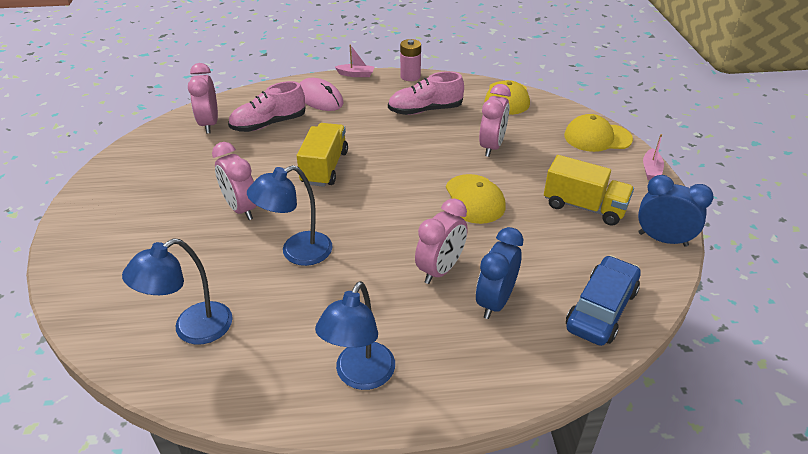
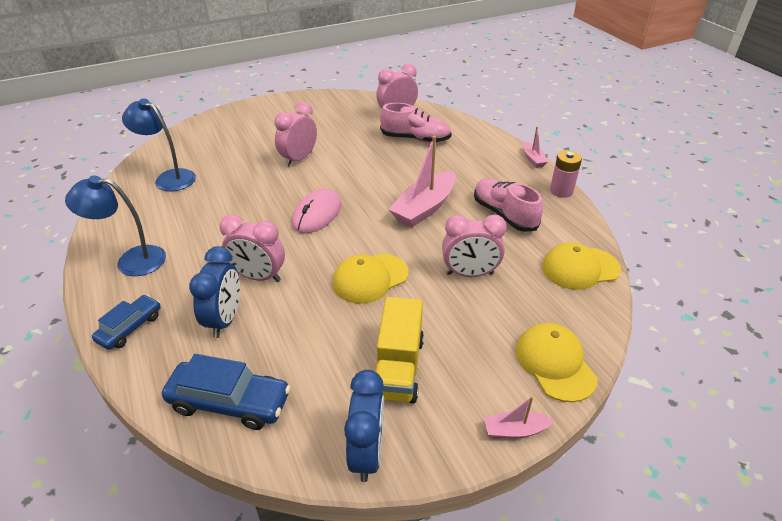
camera: 70 degrees right, 0 degrees up
(269, 124) = (415, 139): pink shoe -> pink shoe turned 150 degrees clockwise
(297, 252) = (257, 197): blue lamp -> none
(320, 98) = (474, 151): pink mouse -> pink mouse (317, 214)
(324, 167) = (371, 181): yellow truck -> none
(390, 147) = (424, 208): none -> pink boat
(481, 379) = (130, 328): none -> blue car
(495, 302) = (225, 320): blue clock -> blue clock turned 90 degrees clockwise

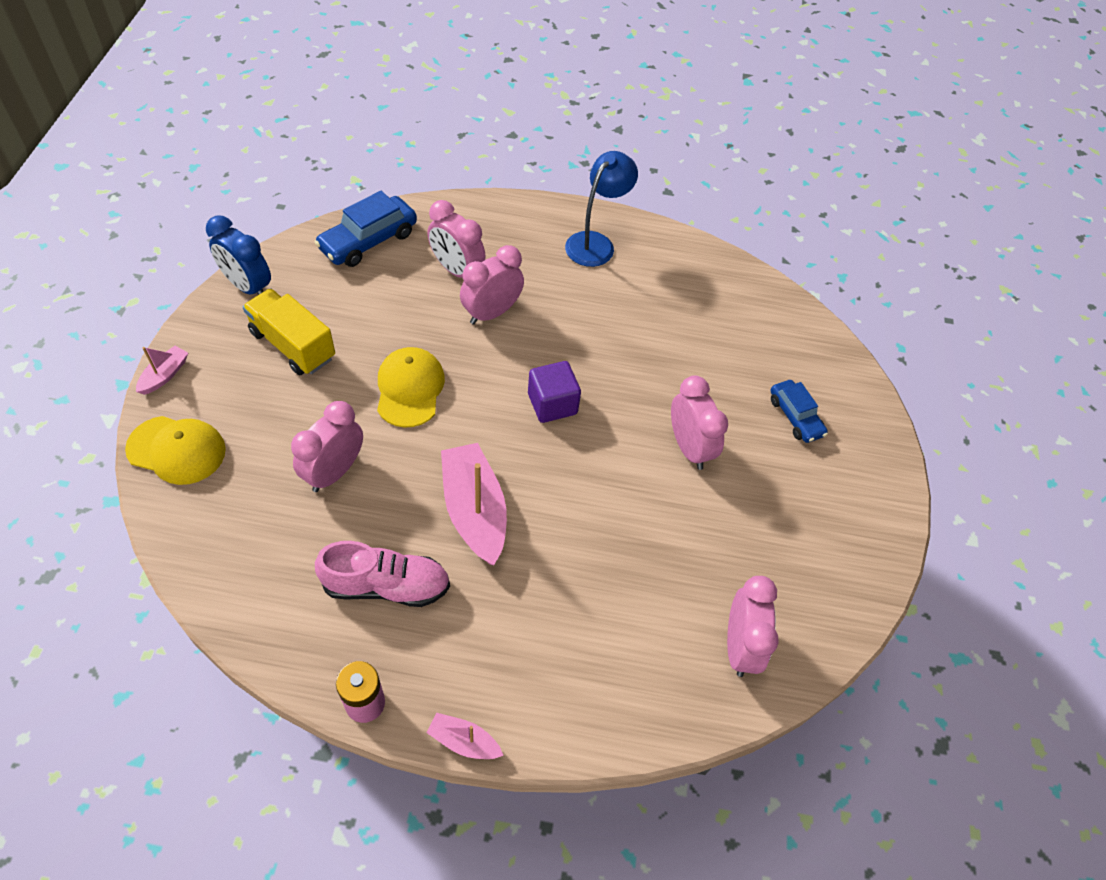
camera: 120 degrees right, 15 degrees up
(130, 328) = (502, 217): blue car -> blue car (795, 417)
(169, 178) = (733, 314): blue lamp -> none
(225, 320) = (457, 270): blue clock -> pink clock
(317, 214) = (552, 404): pink mouse -> purple cube
(415, 139) = (644, 618): pink shoe -> none
(580, 268) = (236, 581): yellow cap -> none

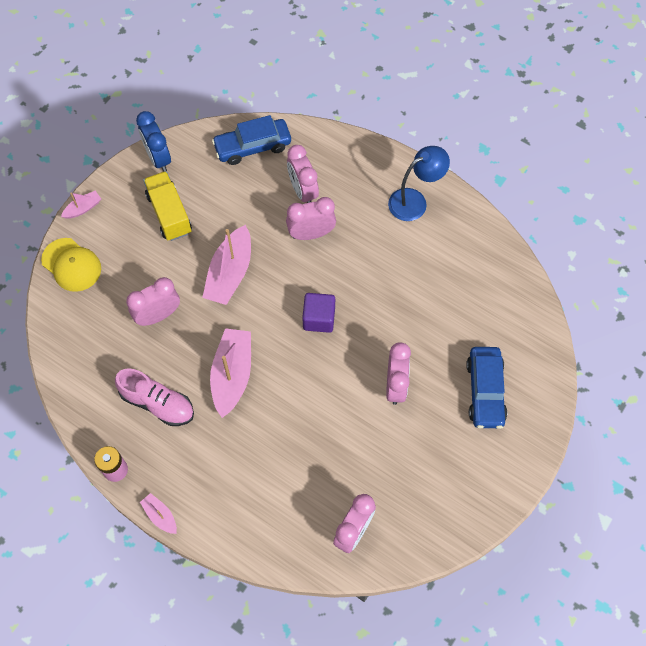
camera: 30 degrees right, 10 degrees up
(409, 389) = (230, 273): yellow cap -> pink boat
(795, 417) = (485, 391): blue car -> blue car, size x1.58

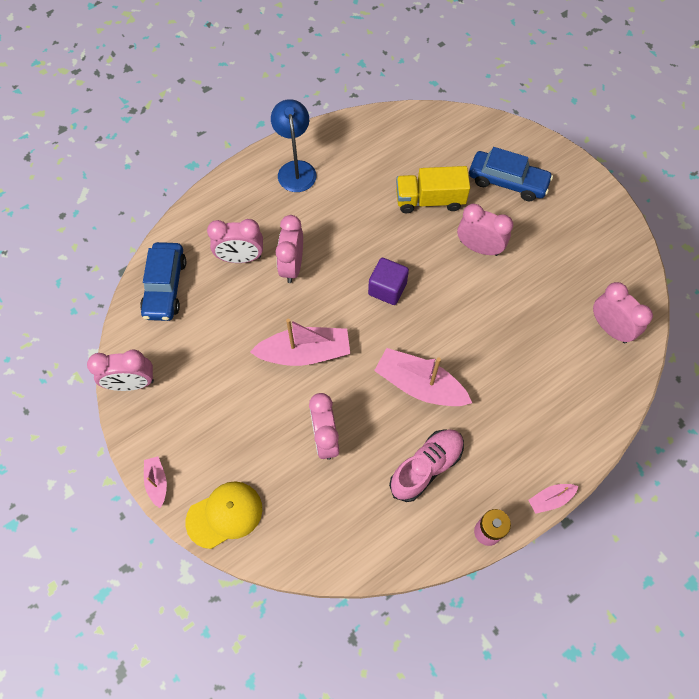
camera: 70 degrees left, 0 degrees up
(158, 158) = (132, 383): blue clock -> pink clock
(169, 214) = (207, 392): yellow truck -> yellow truck (430, 200)
(230, 273) = (304, 353): pink boat -> pink boat turned 45 degrees counterclockwise

